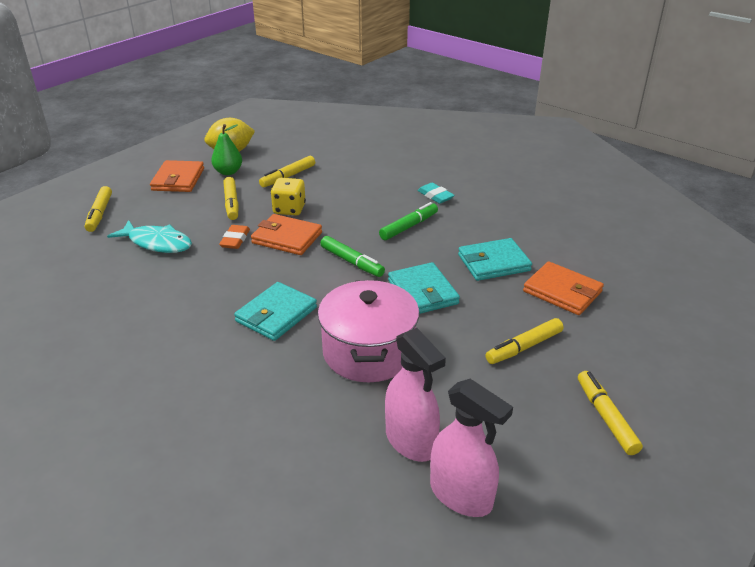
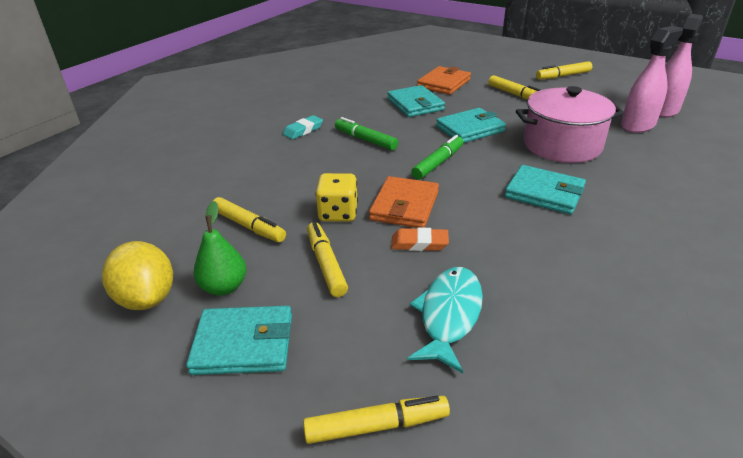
camera: 95 degrees left, 0 degrees up
(178, 179) = (243, 344): orange wallet -> turquoise wallet
(231, 203) = (326, 264): yellow marker -> yellow marker turned 90 degrees counterclockwise

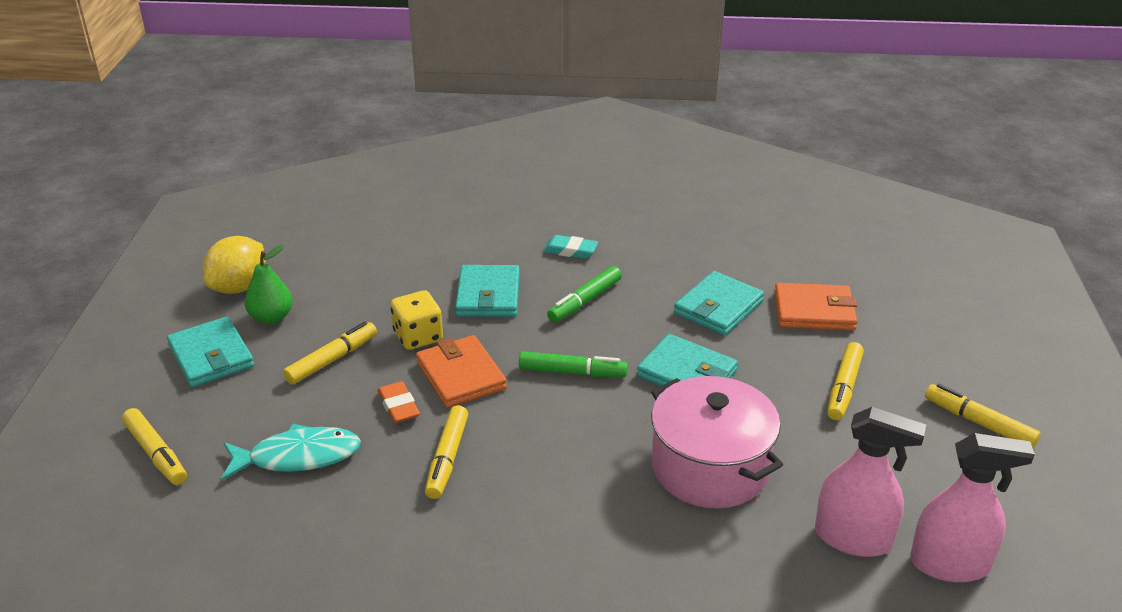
camera: 60 degrees right, 0 degrees up
(249, 226) = (363, 293): yellow marker -> yellow marker (447, 458)
(365, 140) = (585, 301): green marker -> green marker turned 150 degrees counterclockwise
(404, 206) = (461, 375): orange wallet -> orange wallet turned 75 degrees clockwise
(544, 193) = (563, 475): turquoise wallet -> turquoise wallet (488, 295)

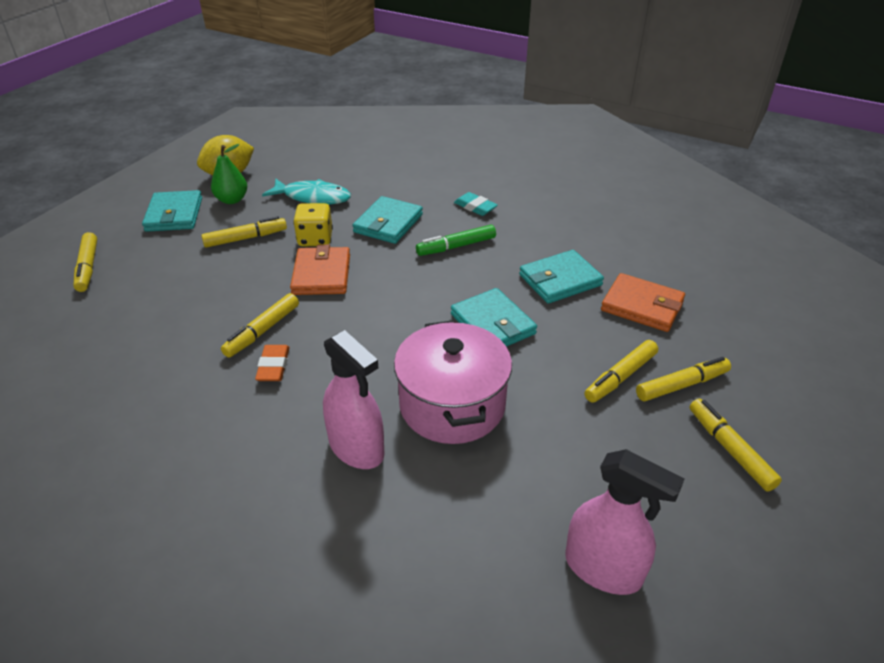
camera: 25 degrees right, 5 degrees up
(298, 457) = (168, 297): turquoise fish -> turquoise fish (312, 197)
(398, 406) = (261, 283): orange eraser -> orange eraser (273, 366)
(572, 372) = (404, 296): green marker -> none
(853, 538) = (529, 509): pink spray bottle -> pink spray bottle (356, 448)
(901, 378) = (682, 385): none -> yellow marker

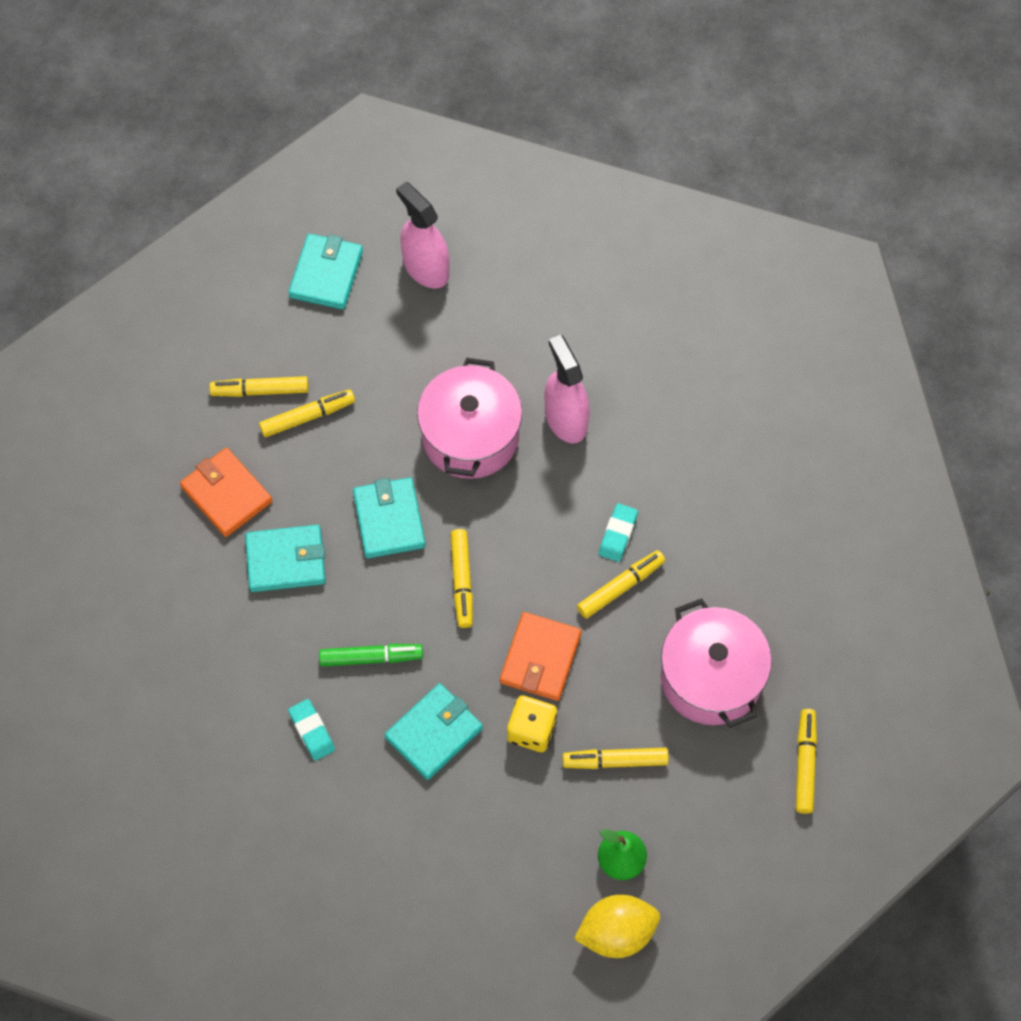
camera: 160 degrees left, 25 degrees up
(170, 295) = (711, 678): none -> pink pot
(174, 214) = (700, 849): turquoise wallet -> turquoise wallet (326, 274)
(273, 366) = (618, 534): orange eraser -> turquoise eraser
(312, 197) = (513, 829): turquoise fish -> none
(729, 449) = (269, 321): yellow marker -> yellow marker (462, 581)

